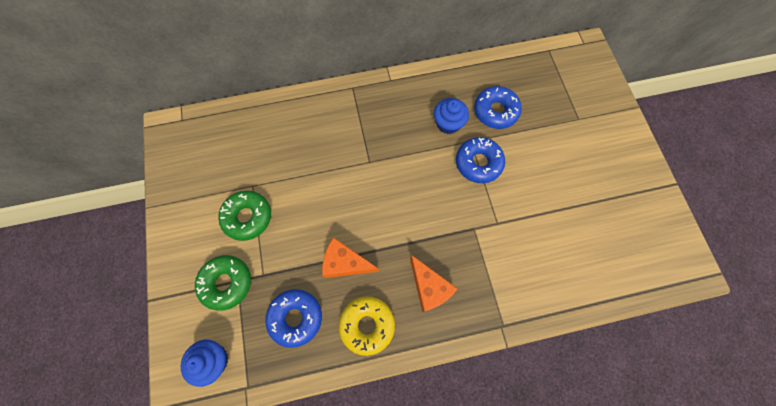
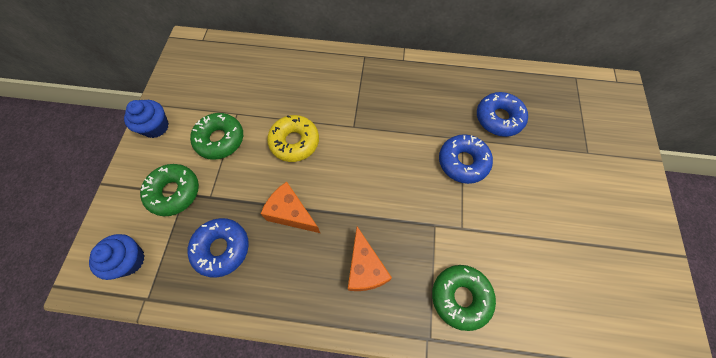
camera: 20 degrees right, 5 degrees down
(367, 325) = (287, 282): yellow donut -> yellow donut (294, 142)
(448, 123) = (445, 115): blue cupcake -> blue cupcake (156, 127)
(516, 282) = (460, 297): none -> green donut

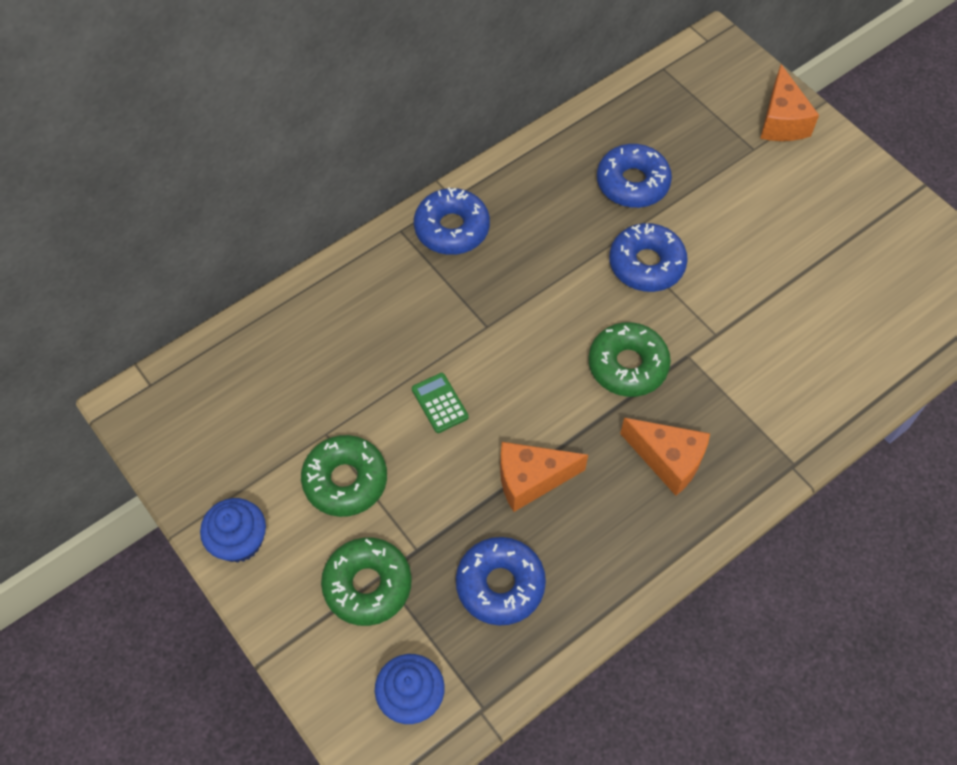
camera: 45 degrees left, 5 degrees down
(294, 142) = (440, 403): yellow donut -> green calculator
(387, 72) = (452, 228): none -> blue donut
(460, 297) = (781, 401): green donut -> green donut (627, 365)
(621, 151) = (781, 121): none -> orange cheese

